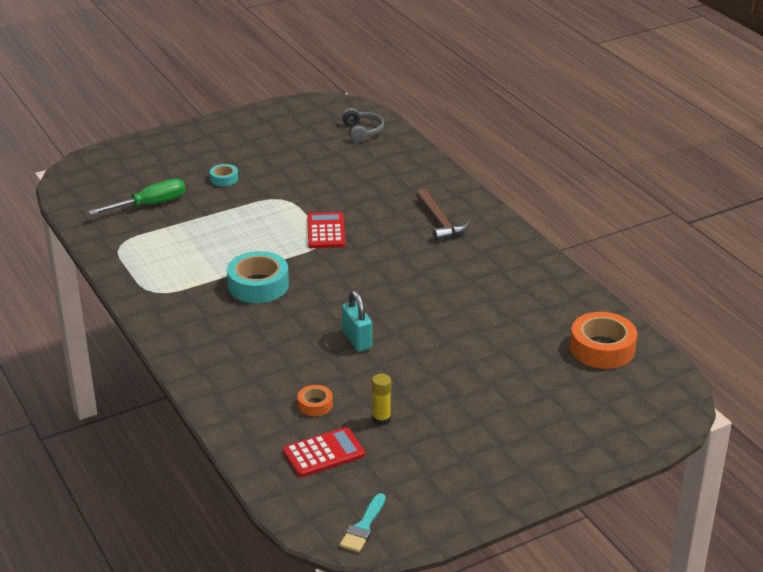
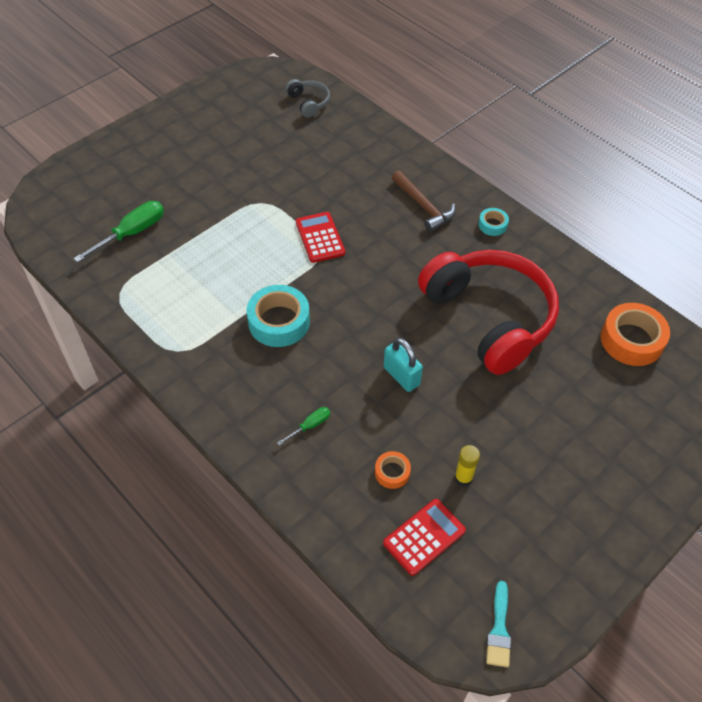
camera: 15 degrees left, 20 degrees up
(224, 179) = (195, 186): turquoise tape -> turquoise tape (492, 225)
(253, 361) = (310, 426): none -> green screwdriver
(464, 311) = (489, 318): none -> red headphones

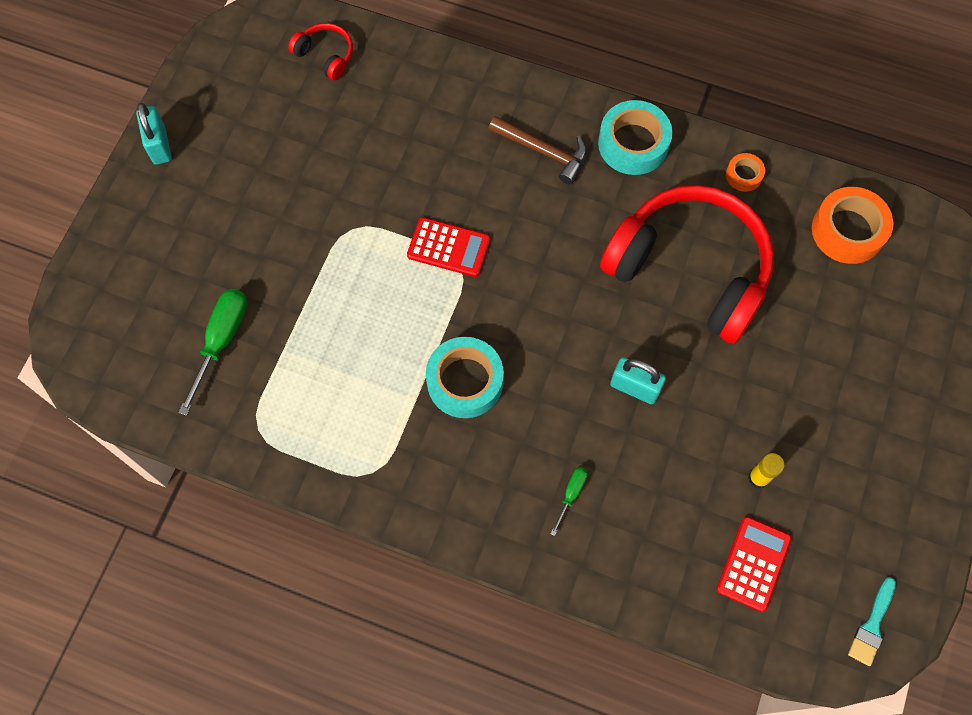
camera: 25 degrees left, 15 degrees up
(170, 113) = (159, 145): none -> turquoise padlock
(308, 103) = (325, 56): grey headphones -> red headphones
(320, 237) = (448, 247): red calculator -> red calculator turned 150 degrees clockwise
(392, 472) = (685, 507): orange tape -> orange tape (744, 175)
(492, 225) = (633, 144): turquoise tape -> turquoise tape, size x1.95
(499, 629) = (872, 625): turquoise brush -> turquoise brush turned 45 degrees clockwise

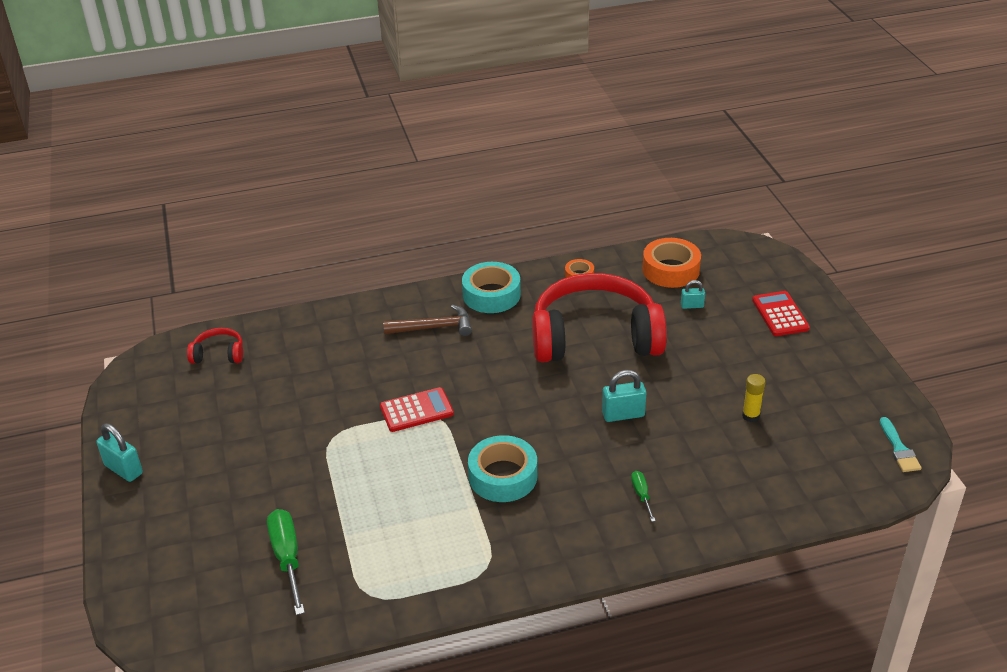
camera: 35 degrees left, 30 degrees down
(753, 564) = (796, 461): red calculator -> red calculator (780, 314)
(826, 295) = (692, 306): none -> turquoise padlock

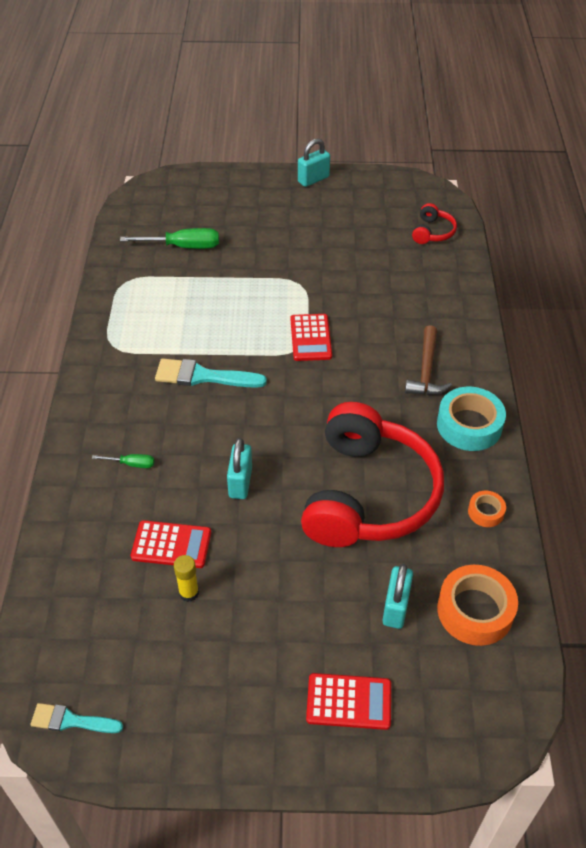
camera: 105 degrees right, 10 degrees up
(503, 476) = (203, 376): turquoise tape -> turquoise brush
(692, 306) = (395, 607): turquoise padlock -> turquoise padlock, size x1.66
(713, 440) = (171, 545): none -> red calculator

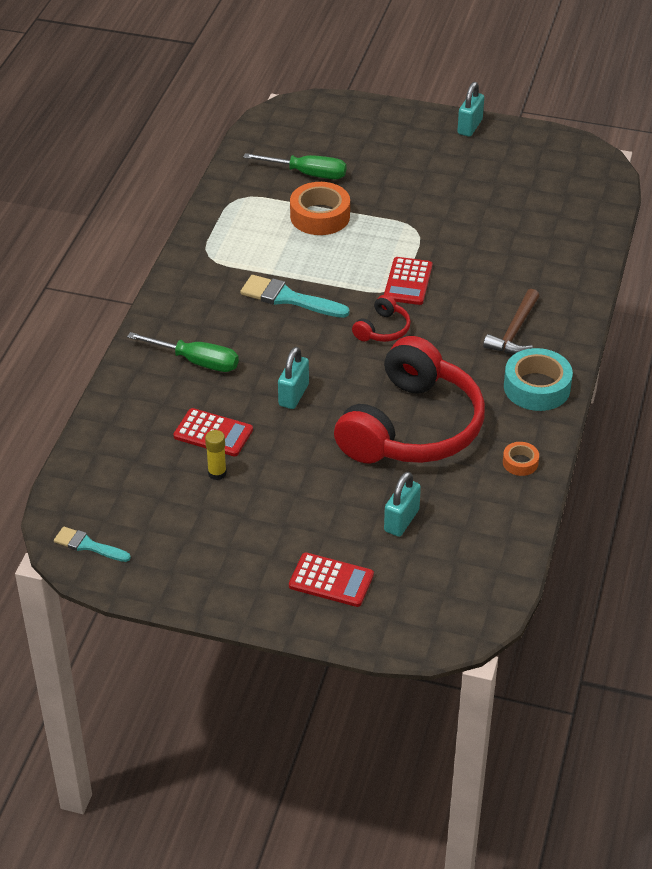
camera: 15 degrees right, 5 degrees down
(131, 464) = (196, 361): green screwdriver -> green screwdriver, size x1.93
(313, 179) = (469, 127): turquoise padlock -> turquoise padlock turned 45 degrees counterclockwise
(432, 232) = (578, 201): red headphones -> red headphones (382, 329)
(475, 610) = (474, 537): orange tape -> orange tape (320, 216)

